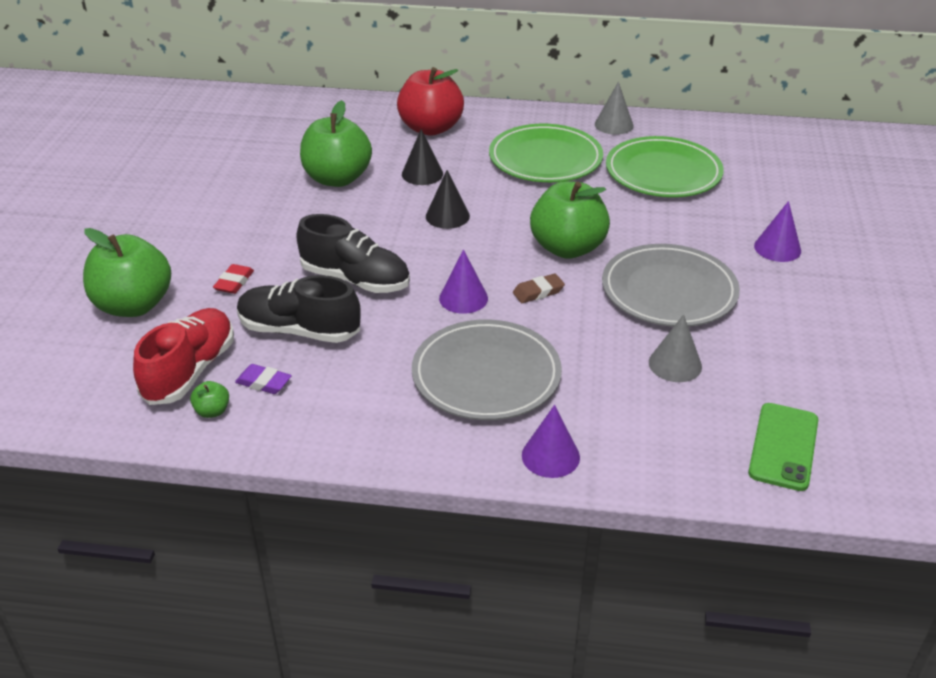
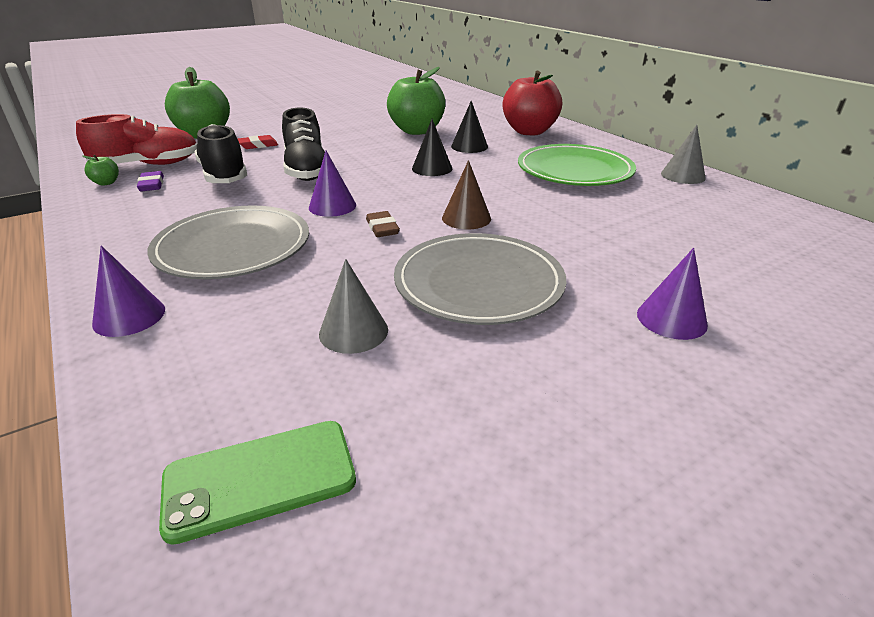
camera: 50 degrees right, 5 degrees down
(538, 292) = (382, 228): brown eraser -> brown eraser turned 45 degrees clockwise
(567, 248) = (466, 218): green apple -> brown cone
(663, 172) = (664, 216): green plate -> none

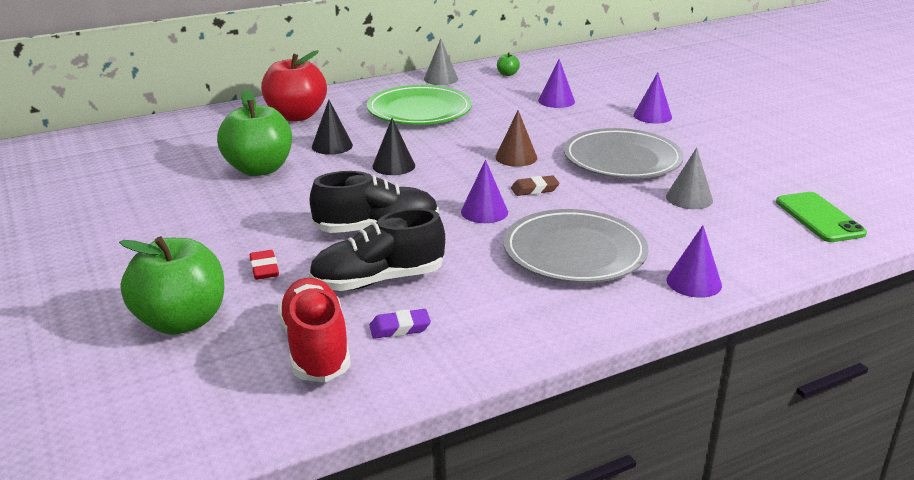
camera: 85 degrees left, 5 degrees down
(106, 183) = (382, 368): green apple -> green apple (507, 74)
(670, 241) = (556, 101): none -> purple cone

